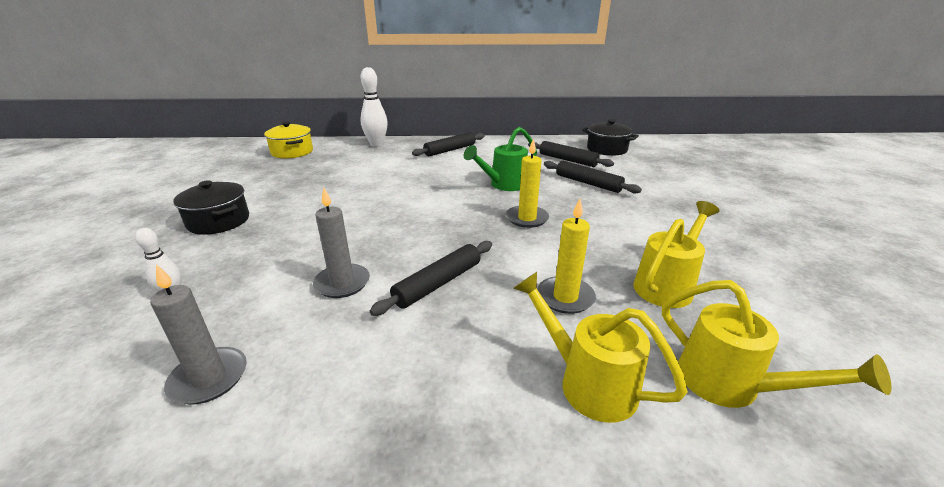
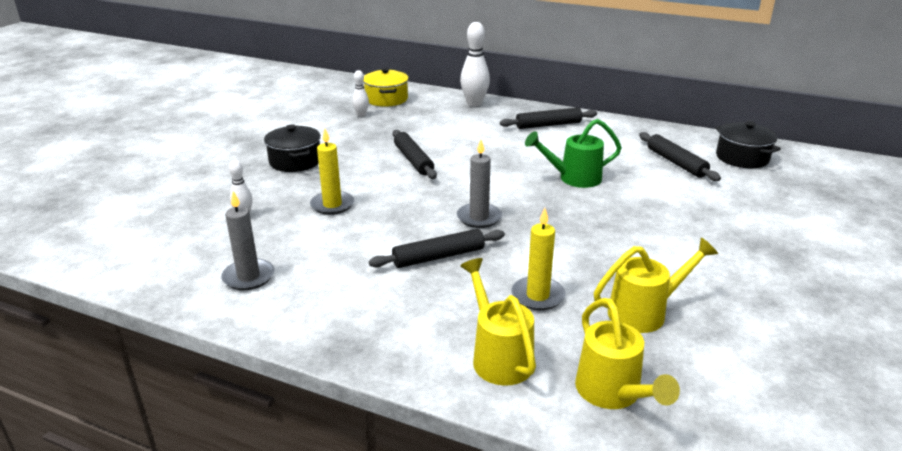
camera: 25 degrees right, 0 degrees up
(273, 168) = (361, 115): none -> white bowling pin
(342, 283) = (364, 237): grey candle -> grey candle (479, 217)
(527, 218) = (566, 219): yellow candle -> yellow candle (332, 205)
(588, 183) = (671, 195): black rolling pin -> black rolling pin (413, 160)

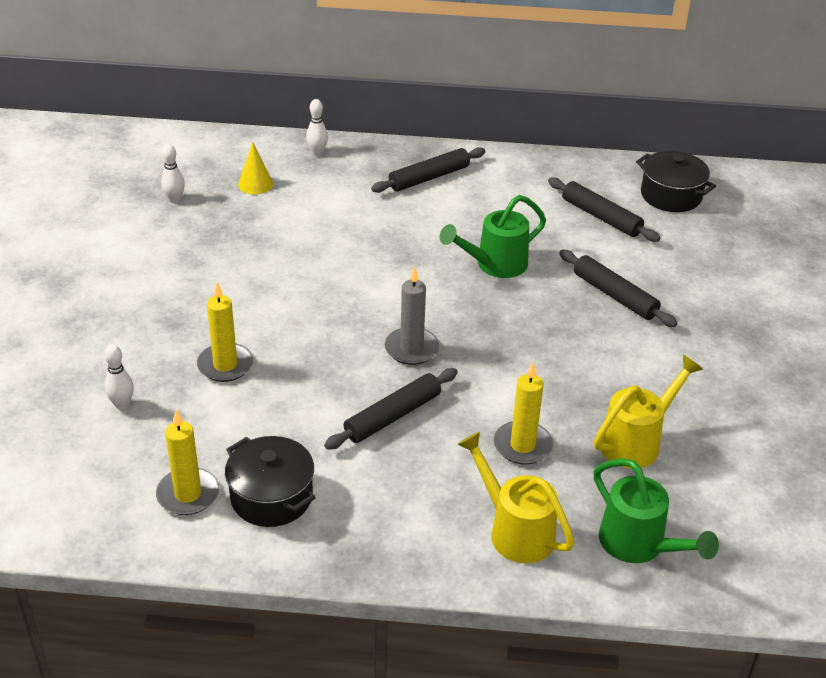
camera: 20 degrees left, 10 degrees up
(248, 277) = (188, 494): grey candle -> yellow candle
(295, 161) = (133, 301): black pot -> black pot (271, 497)
(386, 99) = (193, 163): yellow pot -> none
(413, 160) = (287, 271): black rolling pin -> black rolling pin (614, 295)
(421, 114) = (255, 184): none -> yellow cone
(474, 104) = (317, 153): white bowling pin -> white bowling pin, size x0.54
(612, 393) = (638, 545): yellow watering can -> green watering can

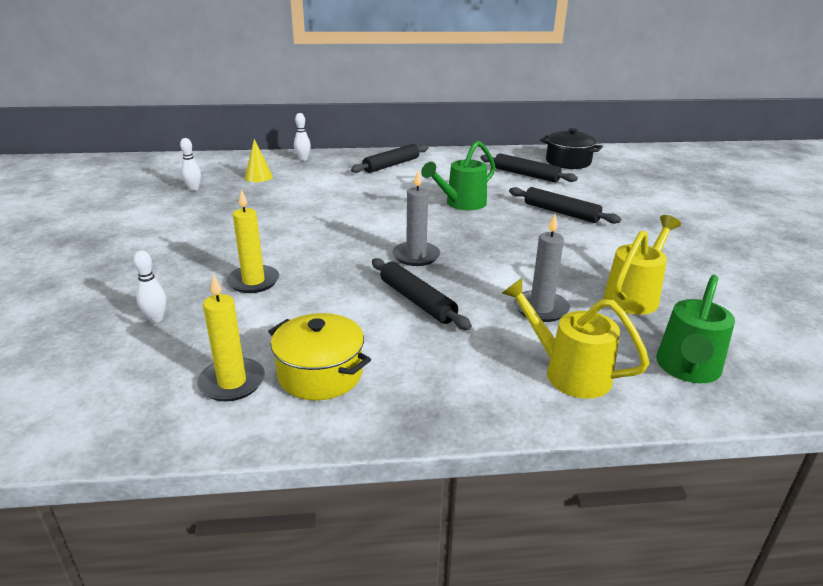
camera: 10 degrees left, 10 degrees down
(271, 497) = (320, 374): black pot -> yellow pot
(393, 416) = (417, 301): black rolling pin -> black rolling pin turned 75 degrees counterclockwise
(522, 445) = (541, 309): yellow candle -> grey candle
(638, 545) = (687, 369): green watering can -> green watering can turned 75 degrees clockwise

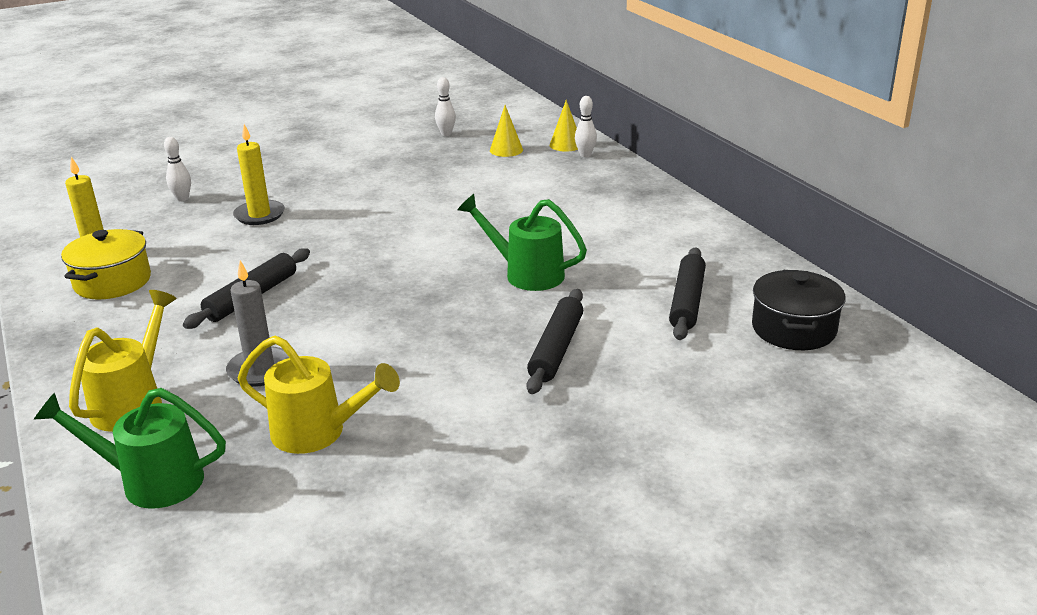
camera: 70 degrees right, 0 degrees up
(277, 160) = (566, 145): none -> yellow cone
(391, 165) = (621, 205): black rolling pin -> none
(416, 256) = (354, 276): grey candle -> none

